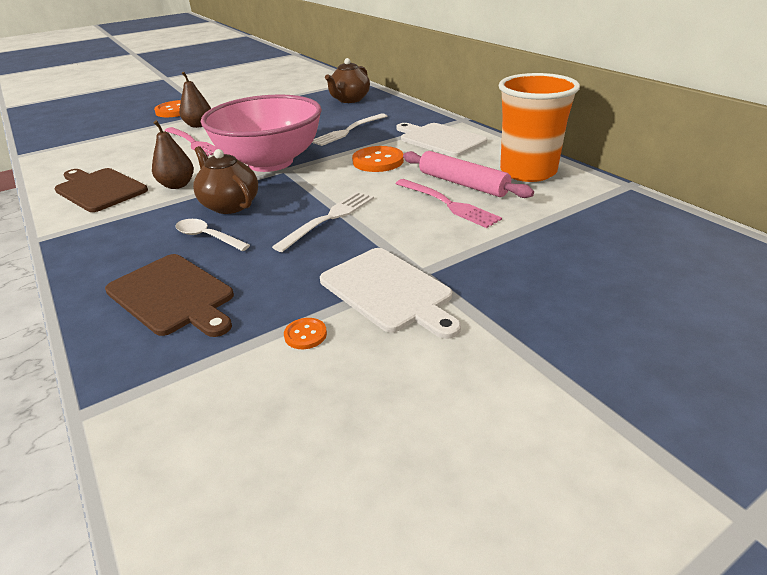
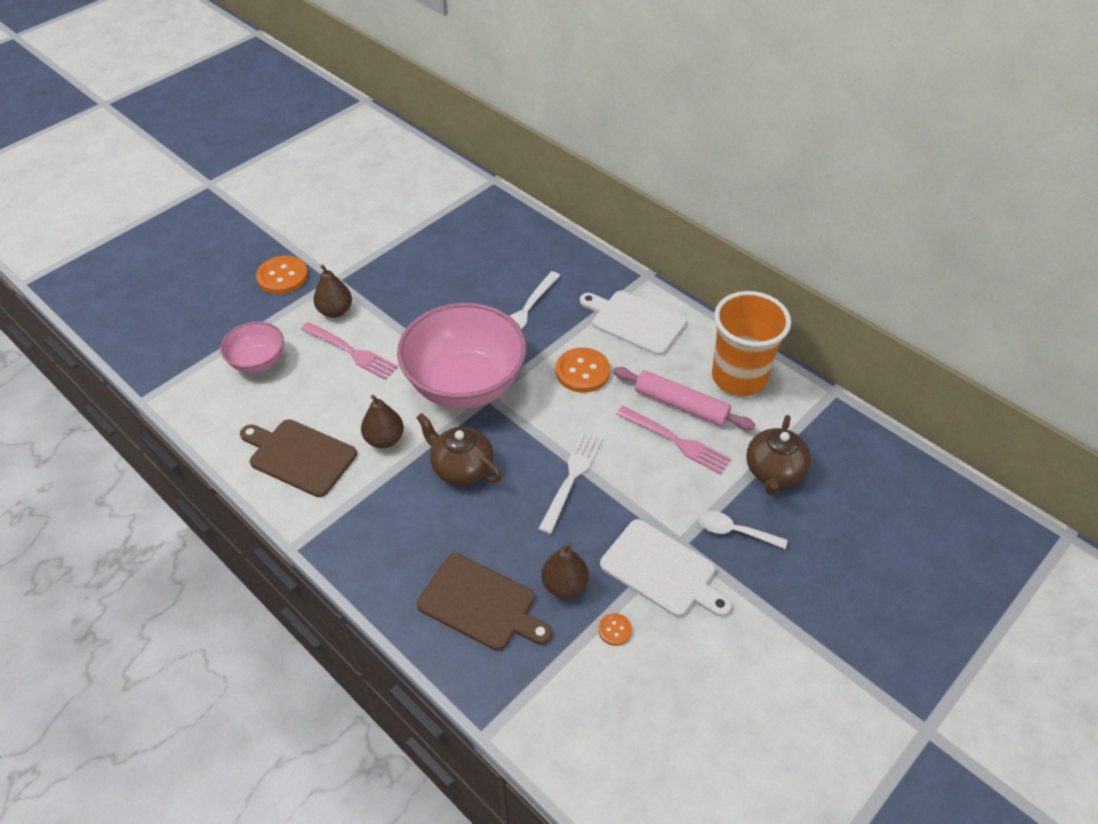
camera: 15 degrees left, 15 degrees up
(118, 144) = (258, 362): none -> pink bowl
(207, 237) = (466, 521): white spoon -> white spoon (734, 531)
(272, 291) = (564, 585): none -> brown pear
(349, 100) = (498, 235): brown teapot -> brown teapot (774, 472)

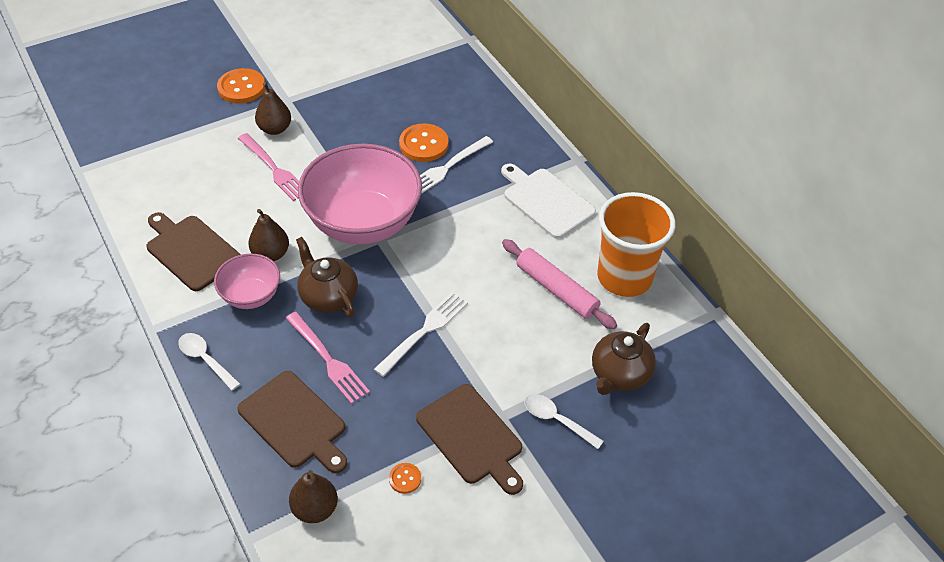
camera: 15 degrees right, 0 degrees up
(258, 362) = (189, 159): pink bowl -> pink bowl (251, 296)
(361, 565) = (205, 359): none -> white spoon
(564, 585) = (376, 426): brown pear -> brown pear (315, 509)
(582, 371) = (476, 236): orange button -> orange button (423, 144)
(662, 570) = (472, 437): white cutting board -> brown cutting board
(676, 441) = (537, 322): pink fork -> pink fork (328, 360)

